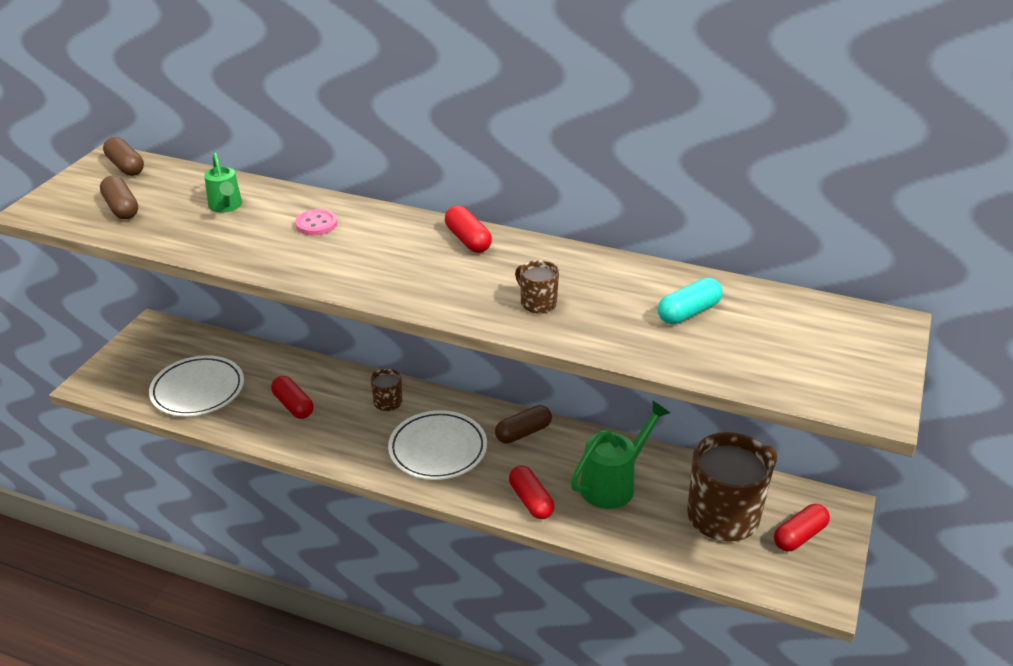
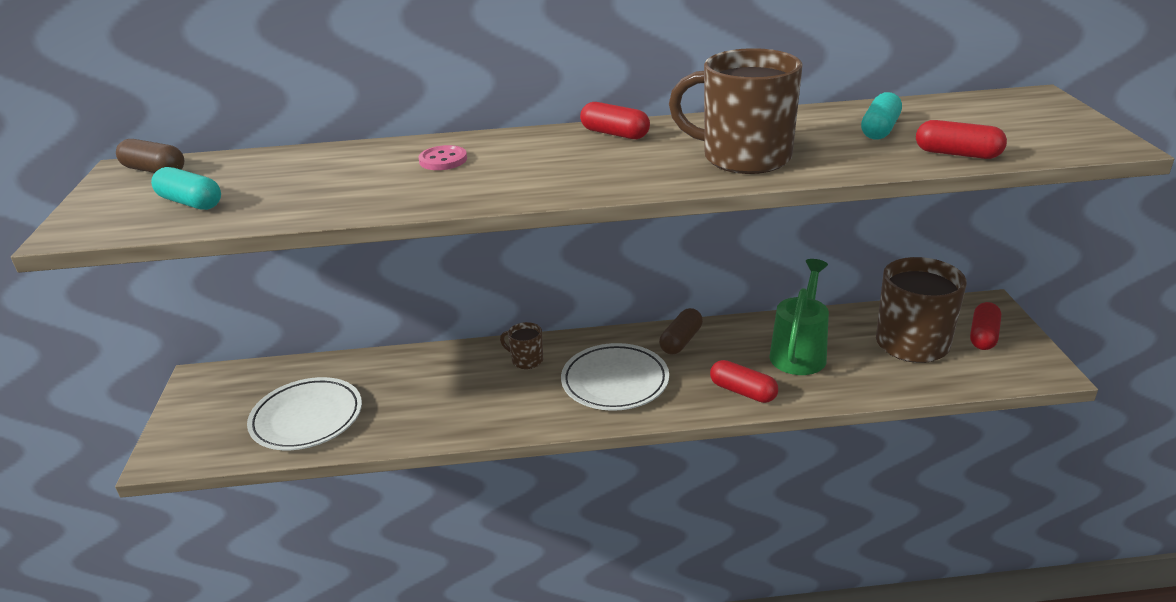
camera: 25 degrees left, 5 degrees down
(121, 208) = (190, 202): brown capsule -> turquoise capsule
(226, 206) = (321, 171): green watering can -> none
(293, 405) = (430, 396): red capsule -> red capsule (957, 154)
(537, 303) = (744, 157): brown mug -> brown mug, size x2.22

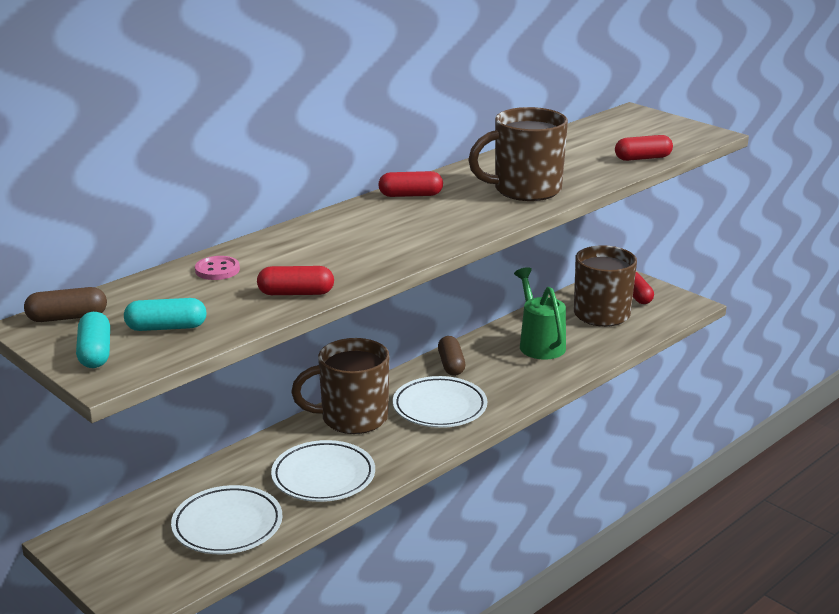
camera: 40 degrees left, 5 degrees down
(431, 407) = (323, 476): none -> white plate
(443, 160) = (316, 244): pink button -> pink button (217, 270)
(526, 360) = (352, 418): brown mug -> brown mug, size x2.22
(743, 391) = (533, 381): red capsule -> red capsule (296, 293)
(880, 129) = (577, 153): turquoise capsule -> turquoise capsule (95, 353)

